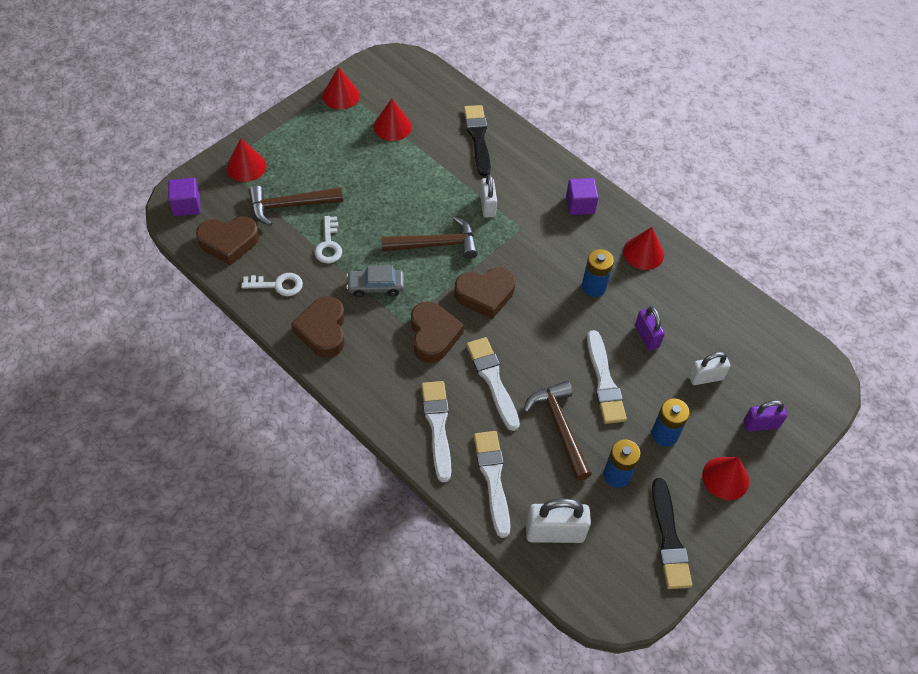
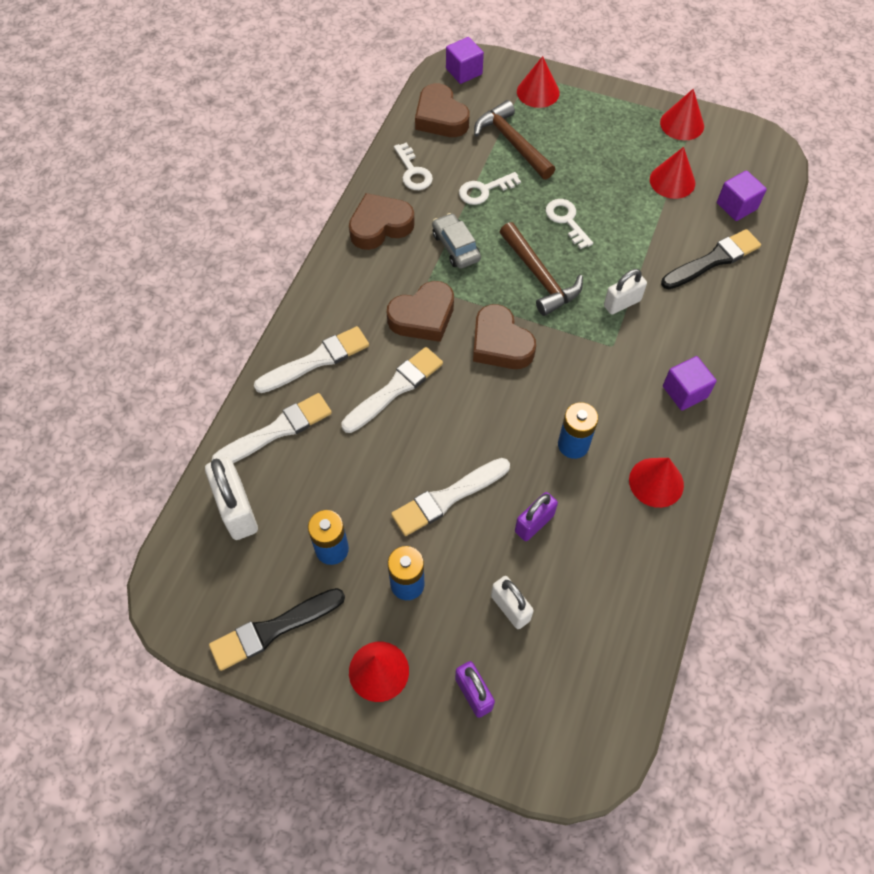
camera: 70 degrees right, 5 degrees up
(392, 205) = (566, 220): none -> white key
(437, 102) = (736, 206): none -> purple cube
(559, 427) = (367, 472): brown hammer -> none

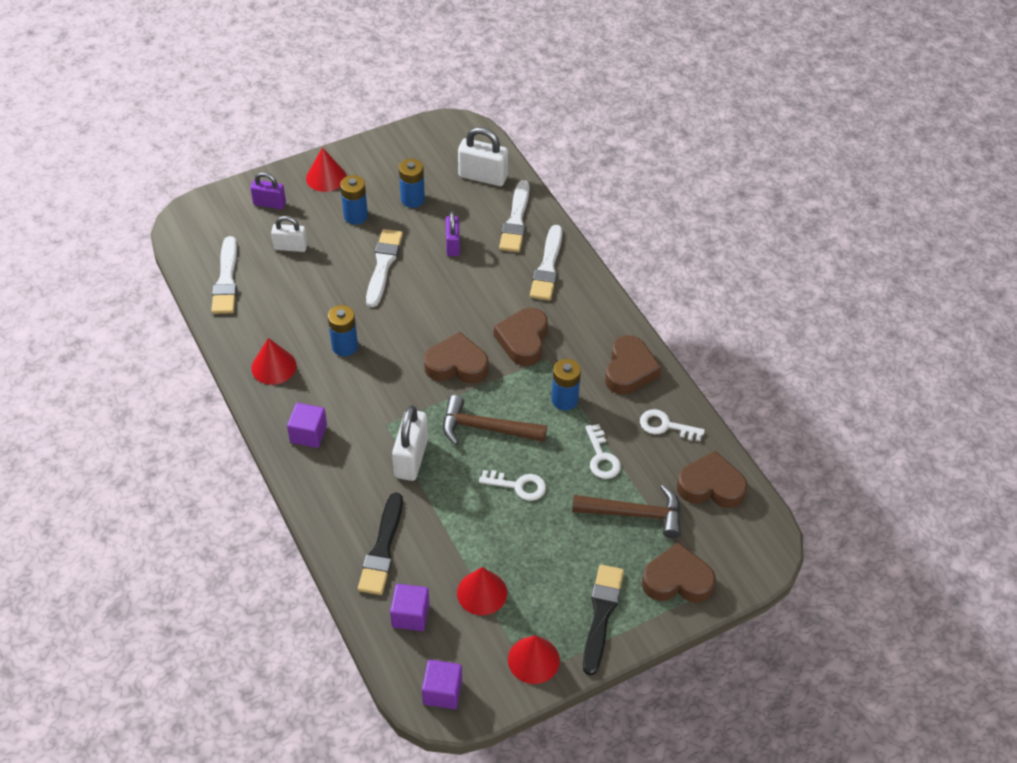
camera: 130 degrees right, 10 degrees down
(273, 629) = (396, 153): black brush -> black brush (601, 614)
(395, 388) = (483, 290): white brush -> white brush (226, 280)
(455, 247) = (564, 400): grey car -> blue battery
(464, 71) = (754, 544): purple cube -> purple cube (442, 692)
(484, 190) = (601, 457): white key -> white key turned 150 degrees clockwise
(534, 523) = (321, 291): purple padlock -> purple padlock (453, 245)
(538, 92) = (677, 580): red cone -> brown heart
(622, 303) = (411, 458): white padlock -> white padlock, size x1.54

